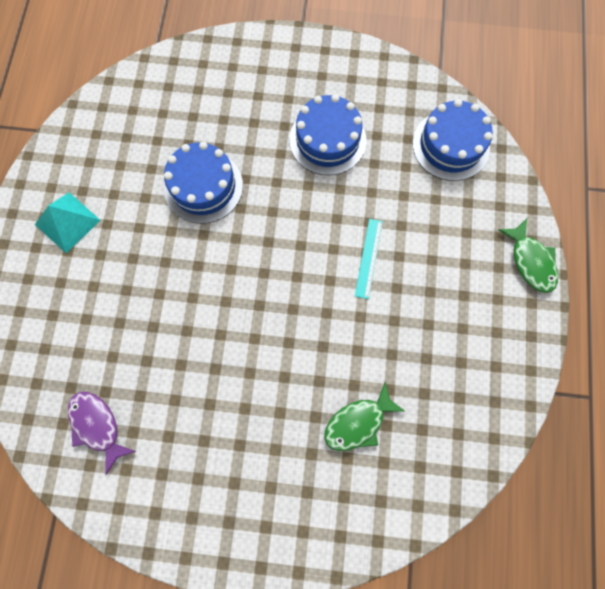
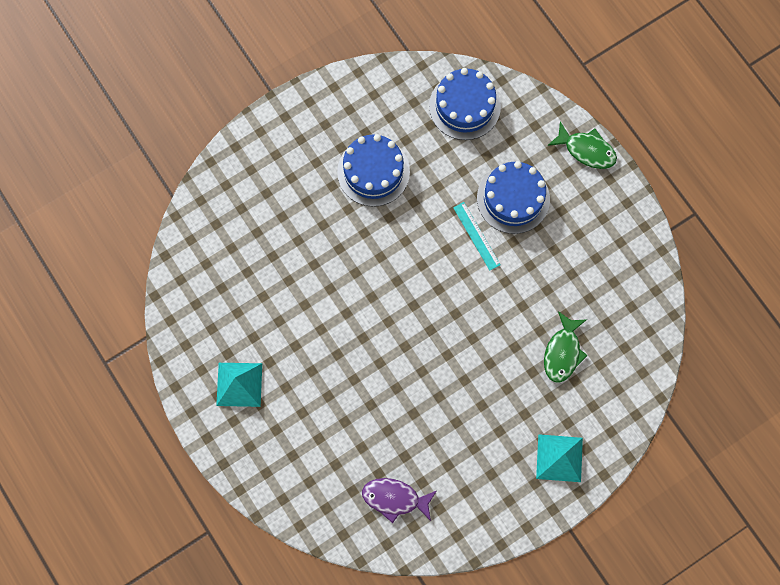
camera: 40 degrees left, 0 degrees up
(203, 186) = (314, 278): blue cake -> blue cake (513, 198)
(271, 519) = (559, 458): none -> turquoise pyramid

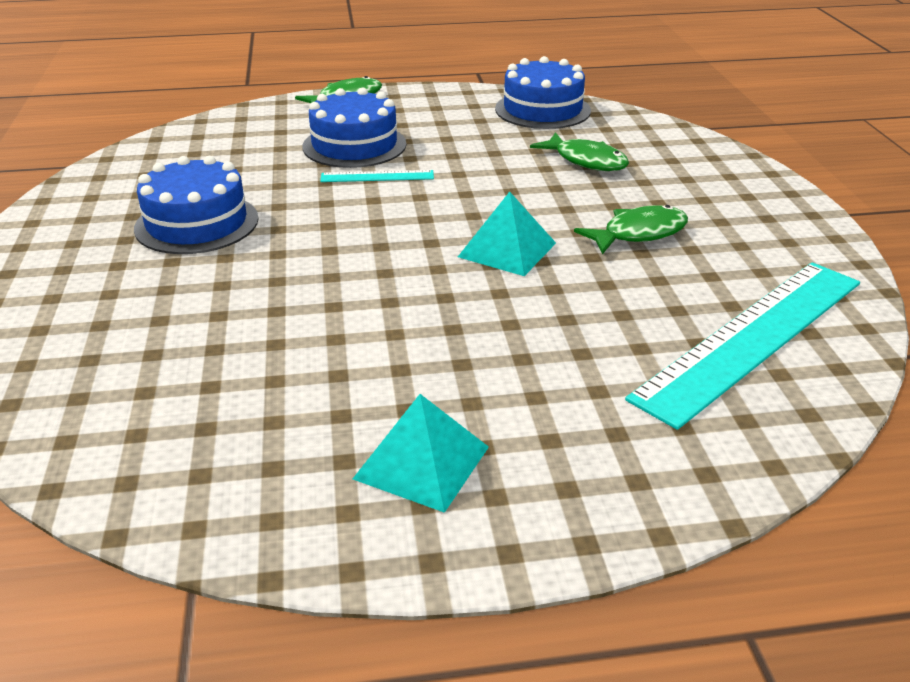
camera: 65 degrees left, 40 degrees down
(395, 498) = (752, 337): purple fish -> turquoise ruler
(464, 106) = (199, 146): blue cake -> blue cake (542, 110)
(477, 414) = (638, 233): none -> green fish
(559, 458) = (736, 193): turquoise pyramid -> turquoise pyramid (507, 249)

